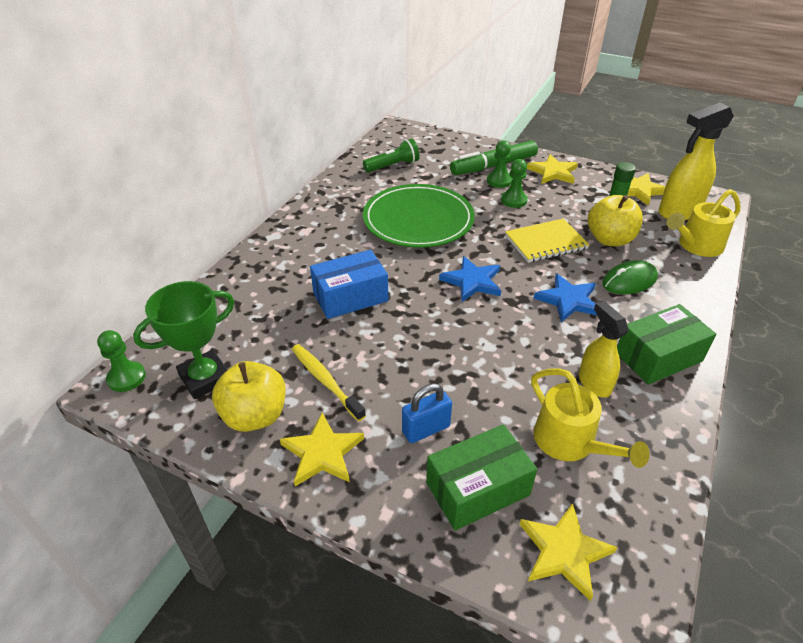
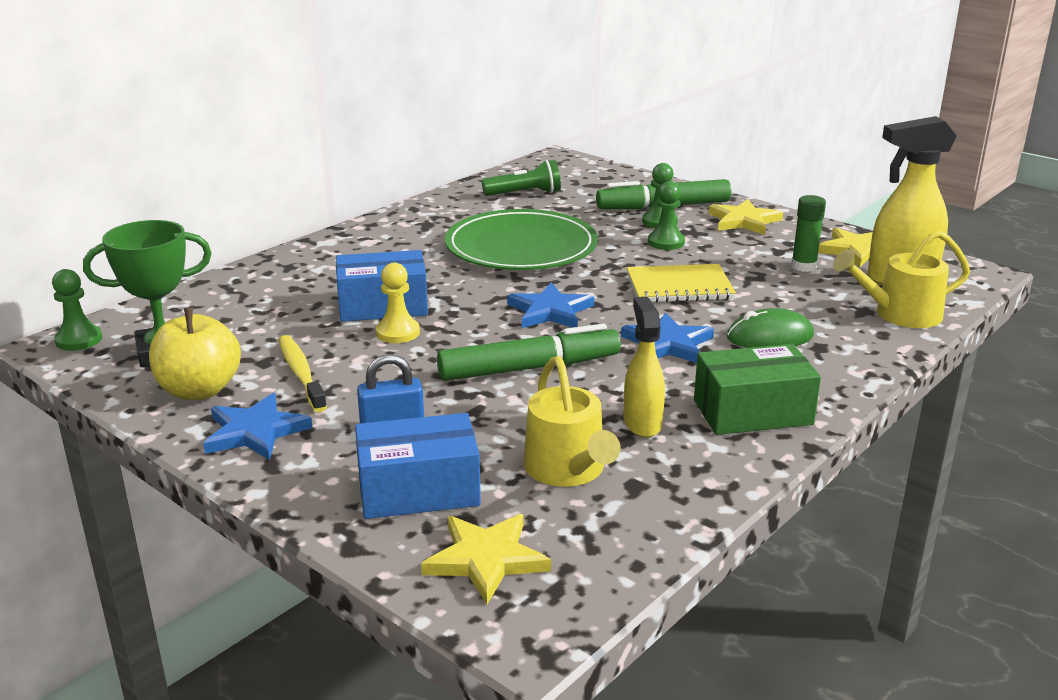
camera: 15 degrees right, 15 degrees down
(322, 453) = (255, 432): yellow star -> blue star
(376, 323) = (398, 333): none -> yellow pawn
(477, 489) = (418, 490): green box -> blue box
(488, 342) = (529, 368): none -> green marker
(609, 239) = (774, 294): yellow apple -> none

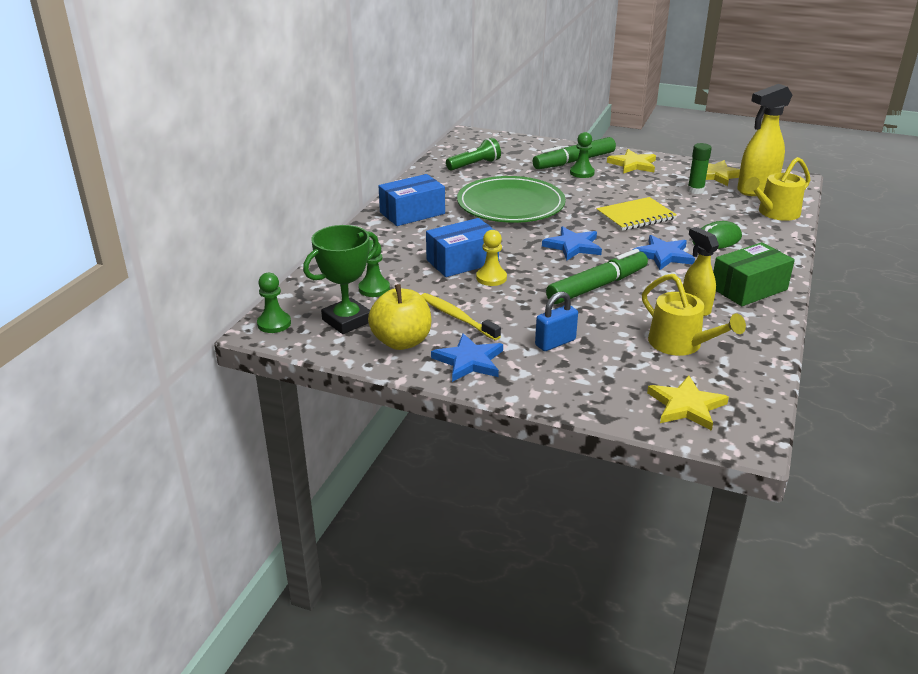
camera: 20 degrees left, 5 degrees up
(418, 490) = (608, 375): blue box -> blue box (412, 213)
(666, 242) = (599, 187): green pawn -> green pawn (374, 289)

